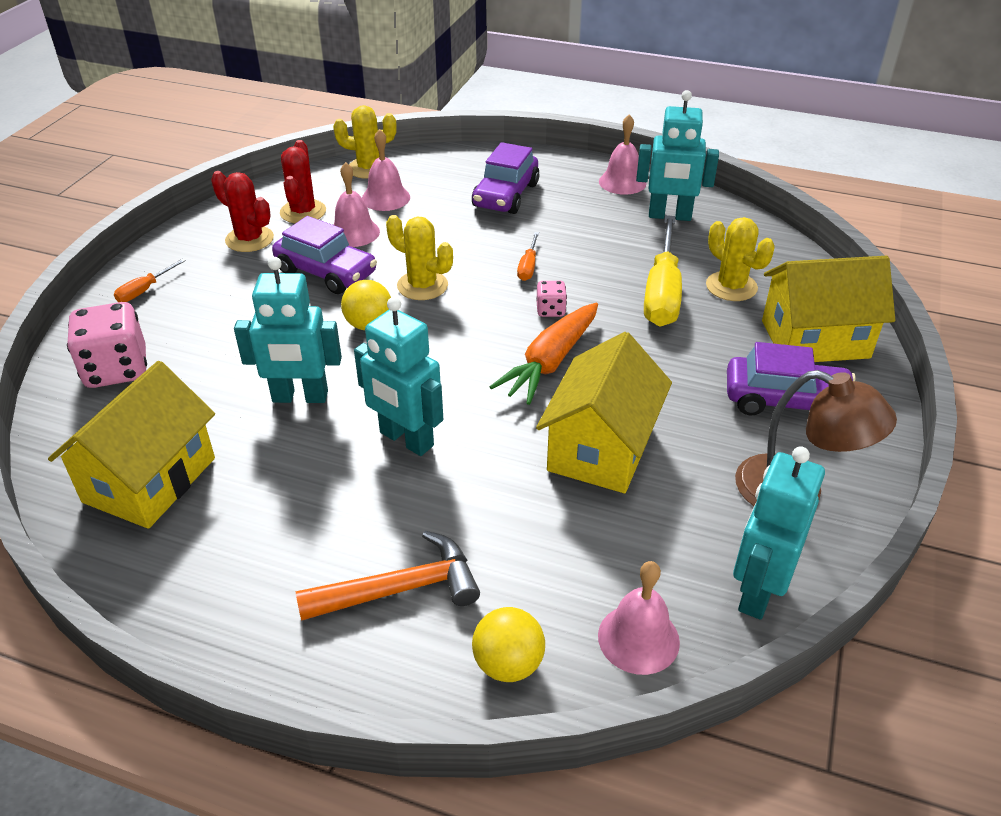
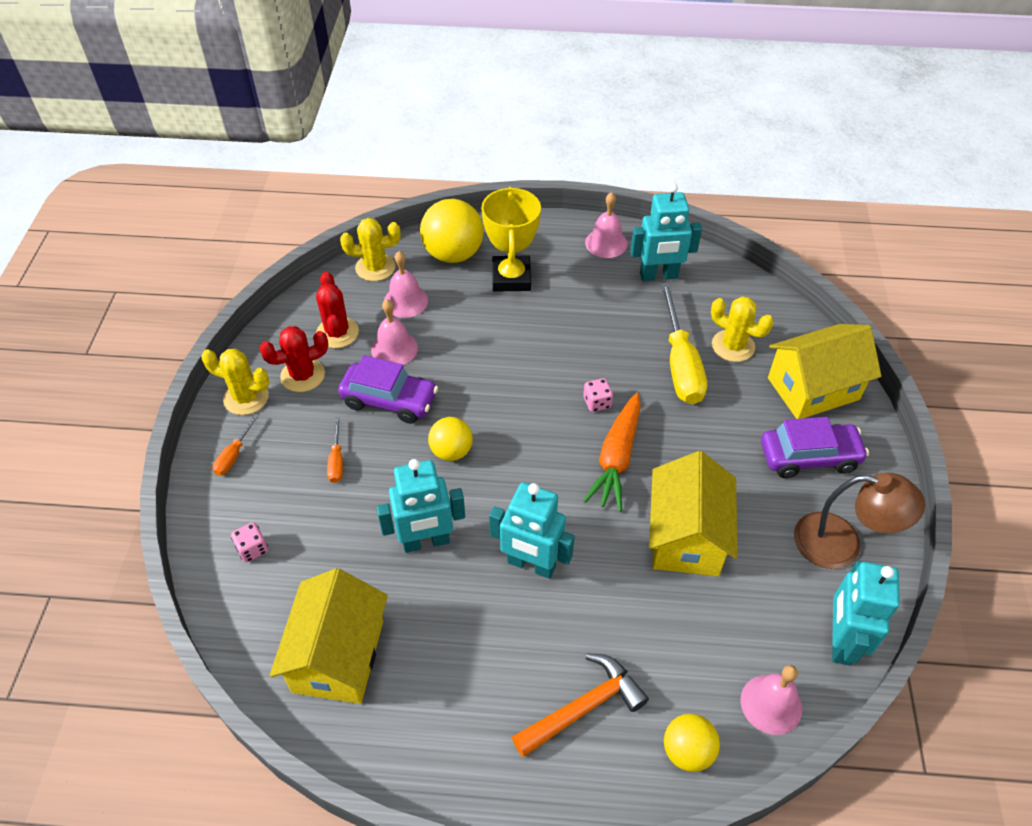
camera: 15 degrees left, 10 degrees up
(116, 369) = (252, 549): pink dice -> pink dice, size x0.49
(249, 239) = (302, 375): red cactus -> red cactus turned 45 degrees counterclockwise
(422, 286) = (479, 398): yellow cactus -> yellow cactus (246, 398)
(454, 169) = (453, 254): none -> yellow ball
(506, 195) = (511, 278): purple car -> yellow trophy
(528, 266) = (561, 357): orange screwdriver -> orange screwdriver (336, 461)

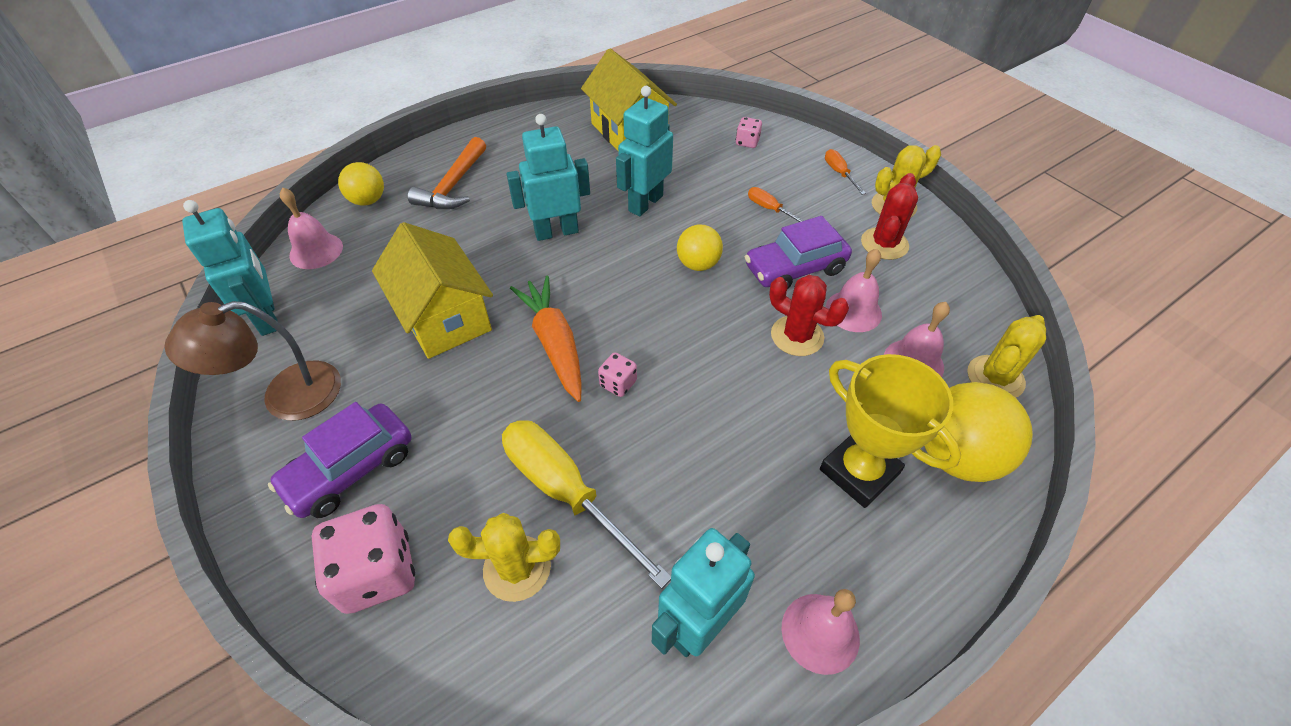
camera: 140 degrees right, 0 degrees up
(337, 333) = (917, 292): red cactus -> red cactus (797, 336)
(813, 388) = (377, 572): yellow house -> pink dice

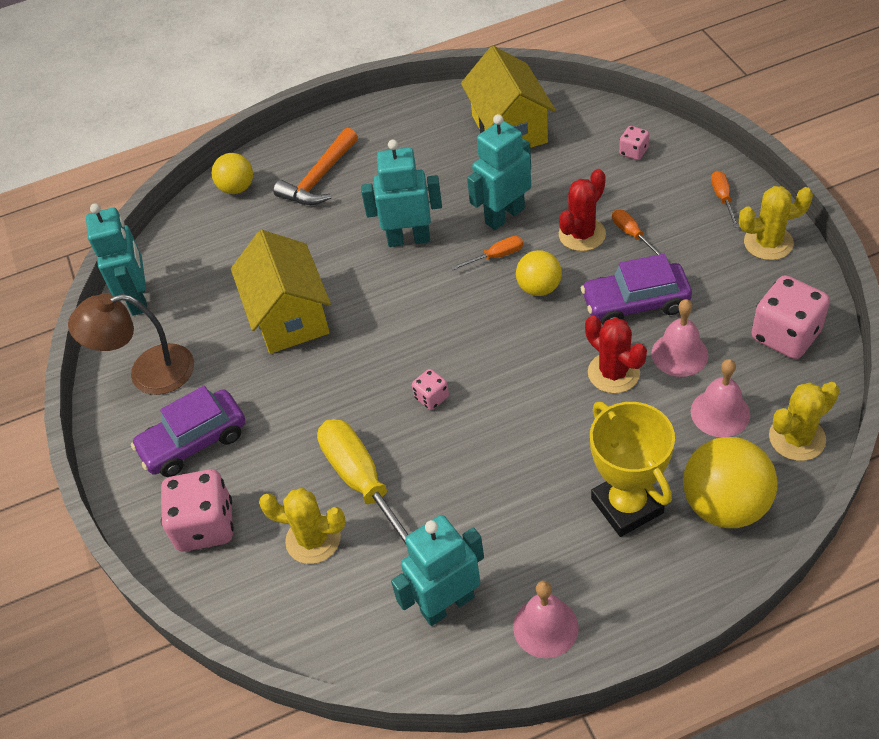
camera: 20 degrees right, 0 degrees up
(316, 251) = (185, 237): pink bell -> none
(554, 343) = (383, 352): orange carrot -> none
(647, 239) = (496, 256): none -> orange screwdriver
(884, 244) = (740, 285): red cactus -> red cactus (582, 234)
(943, 283) = (785, 335): none -> pink dice

